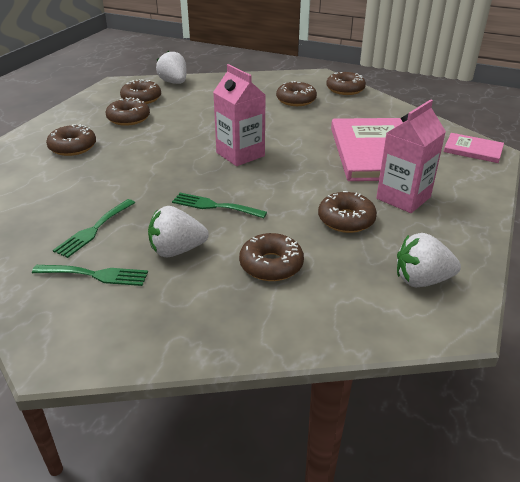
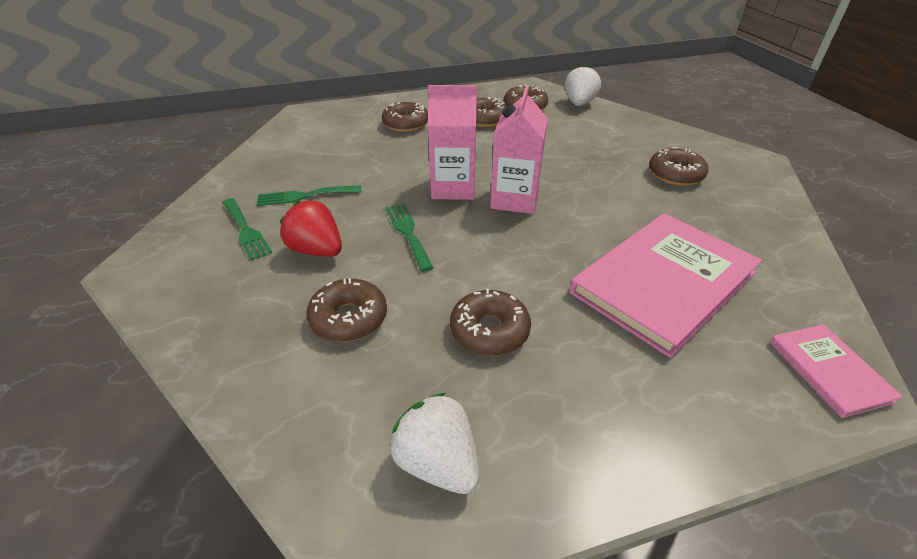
camera: 50 degrees right, 5 degrees up
(177, 250) = (317, 250): white strawberry -> red strawberry
(345, 89) = (765, 191): brown donut -> none
(403, 198) = (598, 357): pink carton -> pink carton (453, 188)

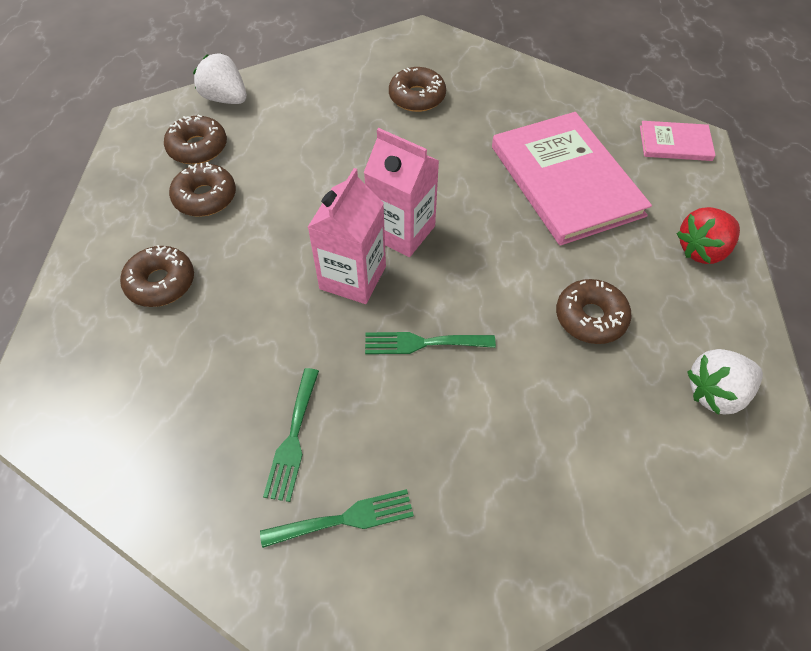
camera: 70 degrees left, 15 degrees up
(317, 250) = (421, 440): red strawberry -> red strawberry (702, 250)
(349, 318) = (544, 426): brown donut -> none

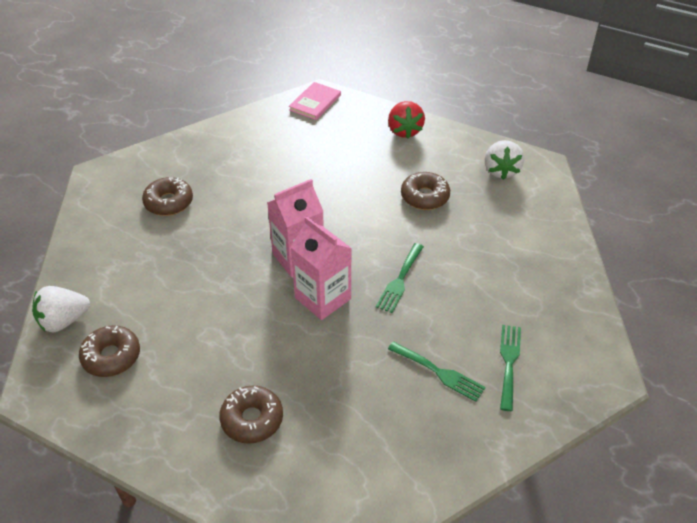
camera: 65 degrees left, 10 degrees down
(205, 197) = (177, 366): brown donut -> none
(565, 180) = (310, 162): pink book -> none

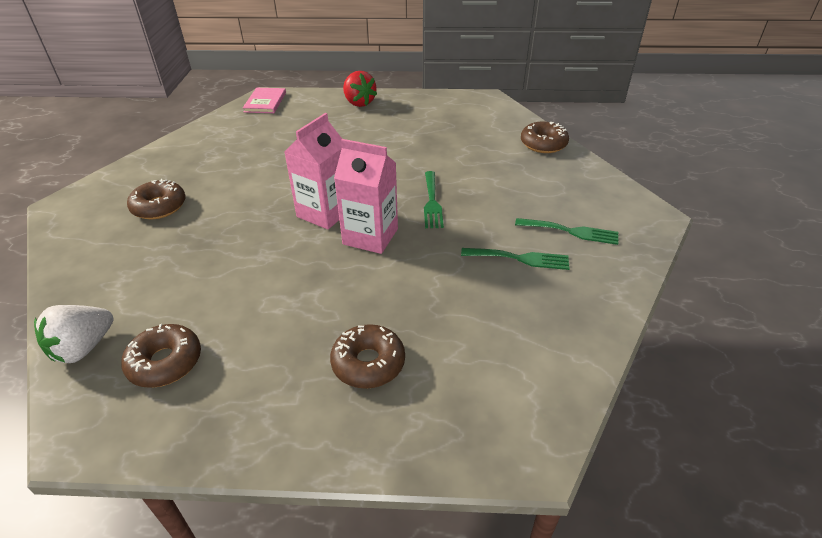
camera: 25 degrees left, 5 degrees down
(424, 197) = (409, 140): brown donut -> brown donut (543, 144)
(501, 170) = (458, 109): white strawberry -> none
(509, 362) = (571, 231): green fork -> green fork turned 120 degrees clockwise

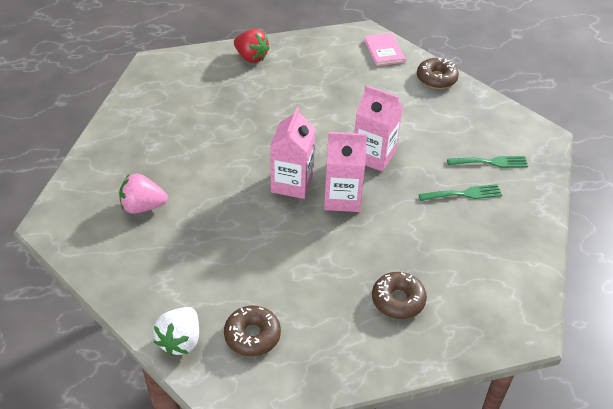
camera: 20 degrees left, 5 degrees up
(159, 207) = (143, 207): brown donut -> pink strawberry
(265, 102) = (159, 71): pink book -> pink book (384, 51)
(432, 202) = (374, 156): green fork -> pink carton

